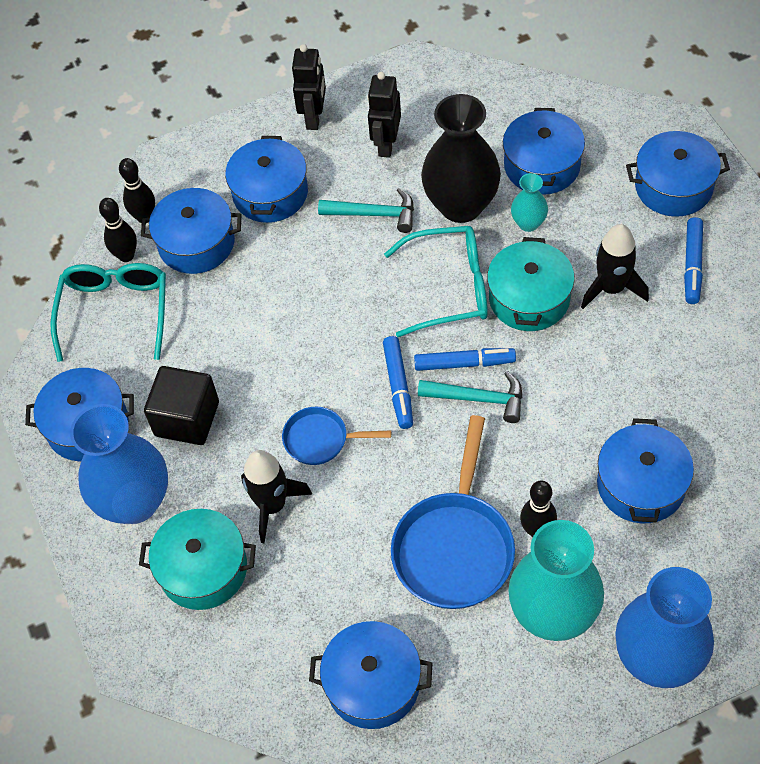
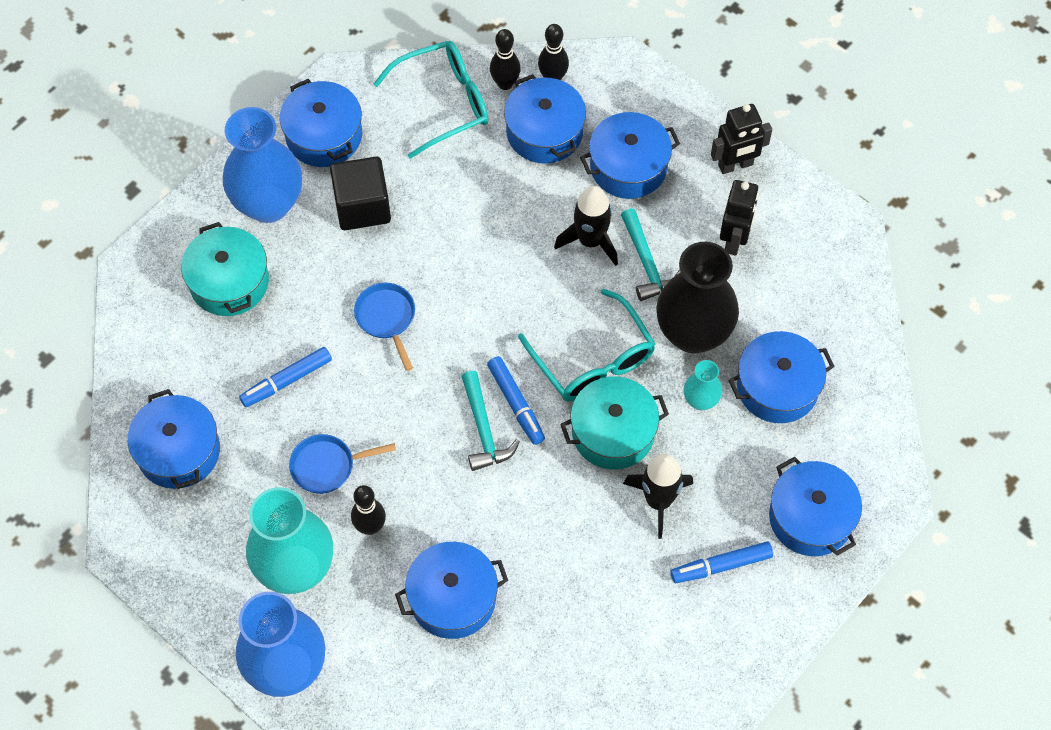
camera: 60 degrees right, 5 degrees up
(272, 505) = (308, 308): black rocket -> black rocket (590, 241)
(386, 145) = (734, 240): black robot -> black robot turned 120 degrees clockwise
(398, 386) = (468, 358): blue marker -> blue marker (287, 381)
(454, 546) = (327, 466): blue pan -> blue pan, size x0.55

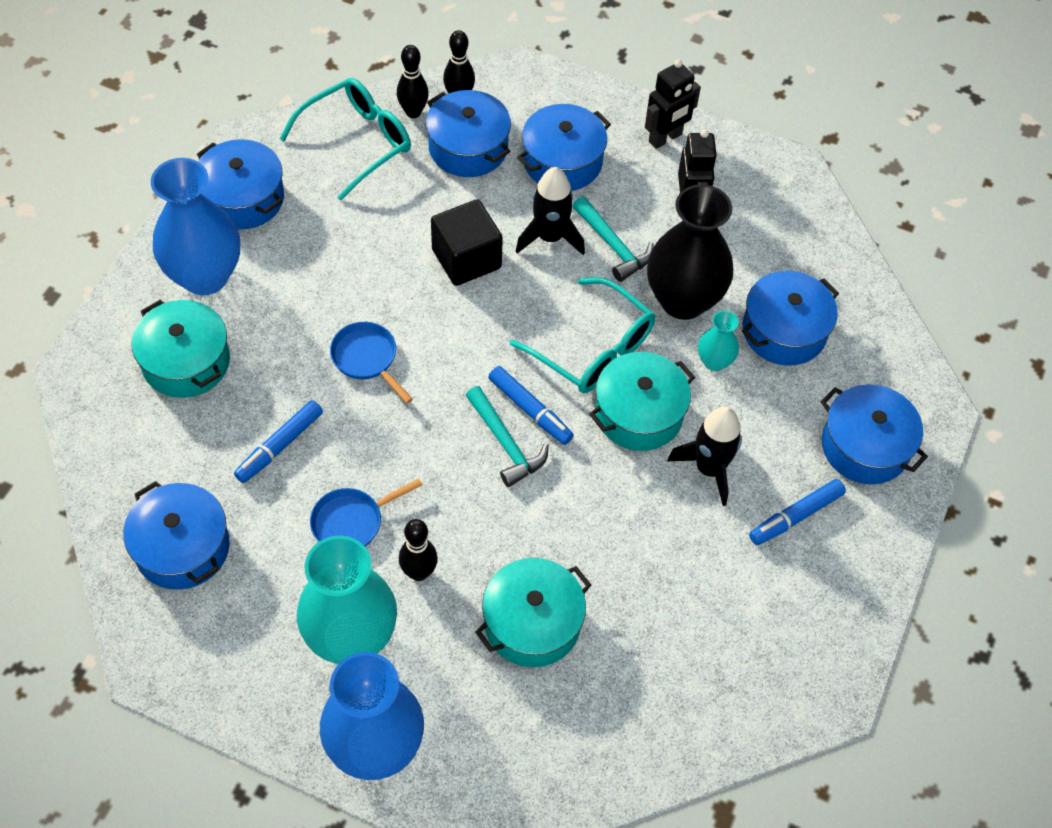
camera: 20 degrees left, 5 degrees down
(362, 206) = (305, 257): black cube -> black cube (466, 259)
(452, 598) = (532, 623): blue pot -> turquoise pot

